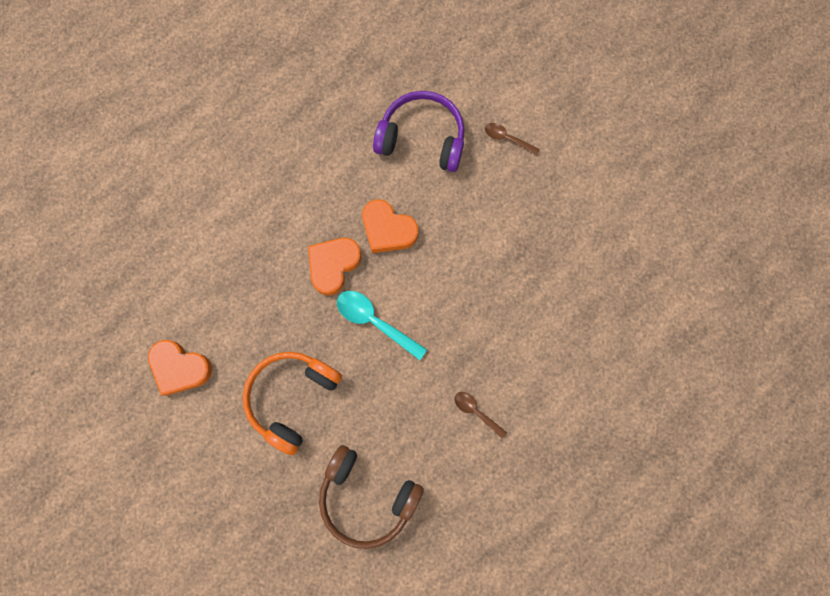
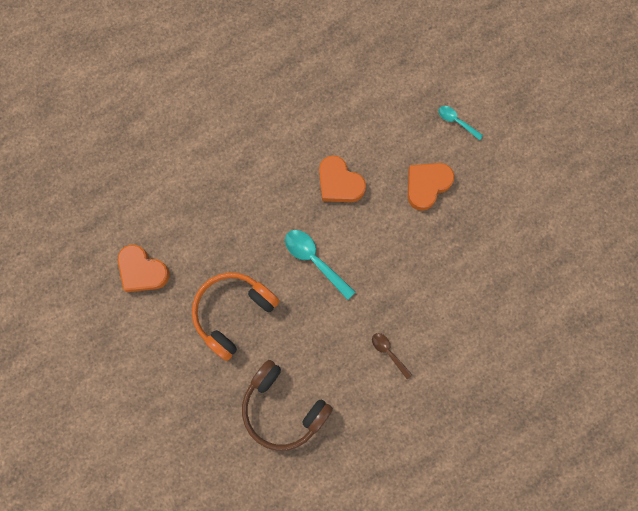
camera: 10 degrees right, 0 degrees up
(333, 265) = (287, 206): orange heart -> orange heart (427, 185)
(422, 138) = (382, 109): purple headphones -> none
(507, 138) = (456, 121): brown spoon -> turquoise spoon

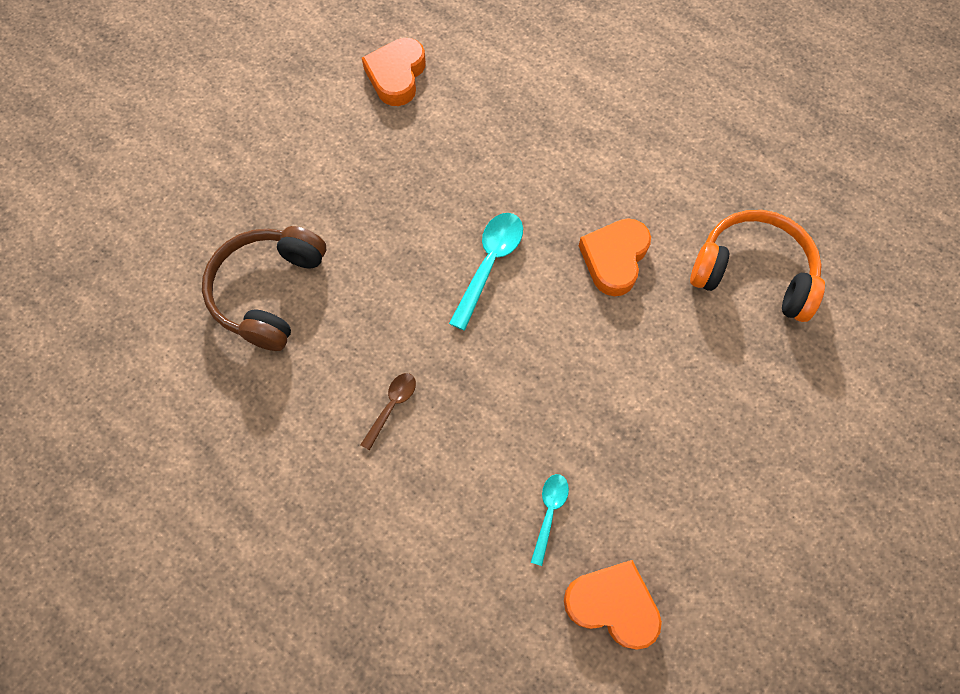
camera: 70 degrees right, 10 degrees down
(233, 313) = (379, 191): orange headphones -> orange headphones (752, 273)
(427, 185) = (668, 379): orange heart -> orange heart (612, 604)
(456, 121) = (790, 389): turquoise spoon -> turquoise spoon (549, 512)

